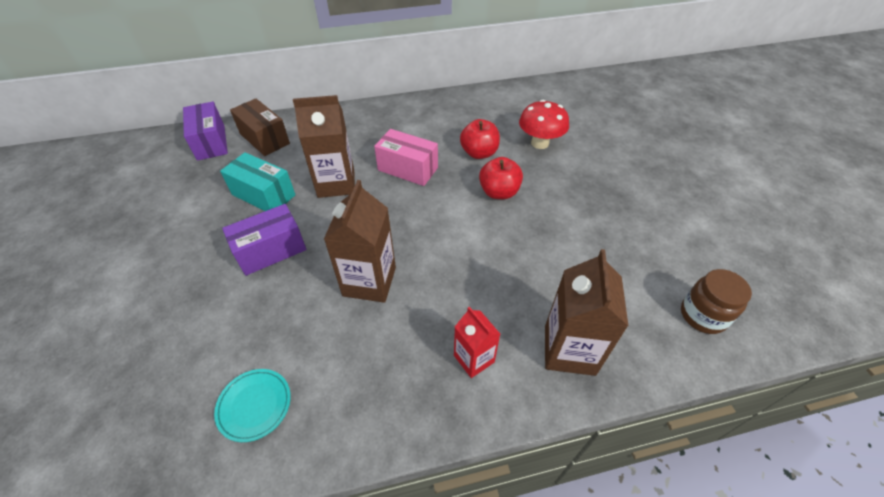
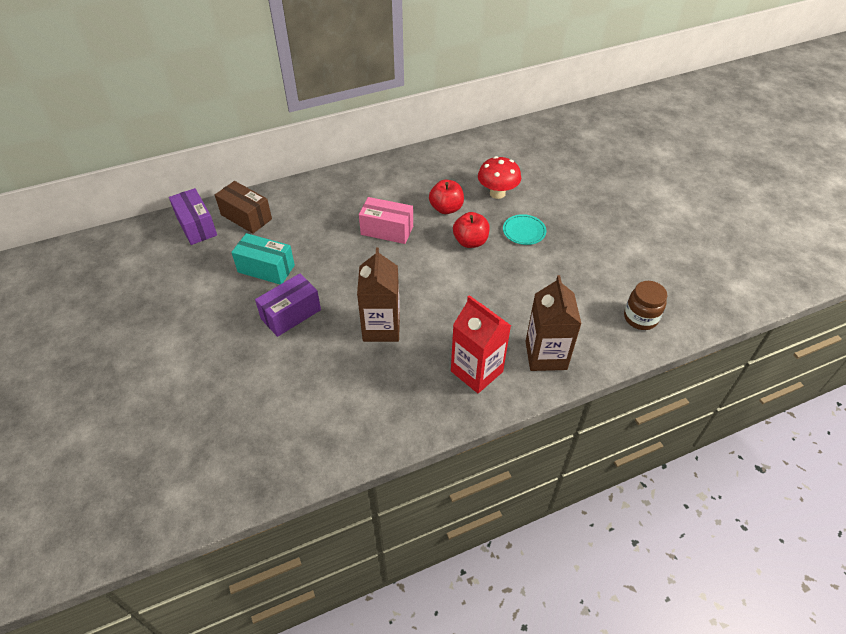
camera: 10 degrees left, 0 degrees up
(254, 405) = (321, 426): turquoise plate -> turquoise plate (524, 231)
(336, 183) = (327, 251): brown carton -> none
(474, 359) = (476, 371): red carton -> red carton, size x1.68

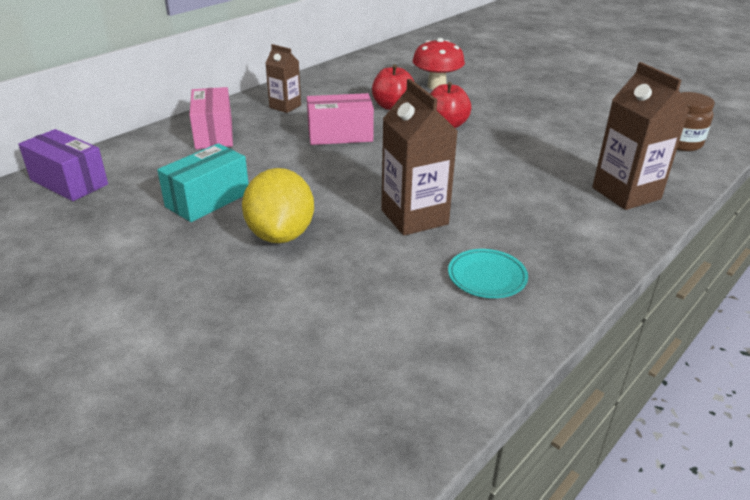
camera: 25 degrees left, 15 degrees down
(246, 217) = (140, 159): brown box -> none
(266, 269) = (207, 200): turquoise box -> turquoise box turned 45 degrees counterclockwise
(291, 314) = (281, 234): purple box -> yellow lemon
(305, 204) = (214, 134): none -> pink box
(369, 187) = (285, 106): none -> brown carton
(476, 371) = (568, 226): red carton -> none
(524, 231) = (494, 107): turquoise plate -> turquoise plate (487, 277)

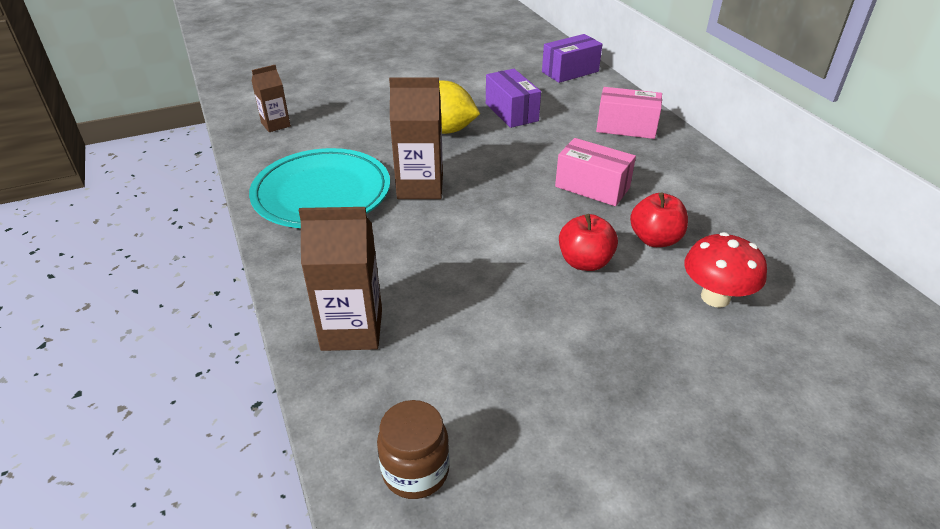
camera: 115 degrees right, 5 degrees up
(207, 200) = (511, 112): turquoise box -> purple box
(285, 106) = (678, 171): brown carton -> brown carton (275, 124)
(340, 135) = (592, 187): pink box -> pink box turned 75 degrees counterclockwise
(487, 277) = (322, 194): turquoise plate -> turquoise plate, size x2.25

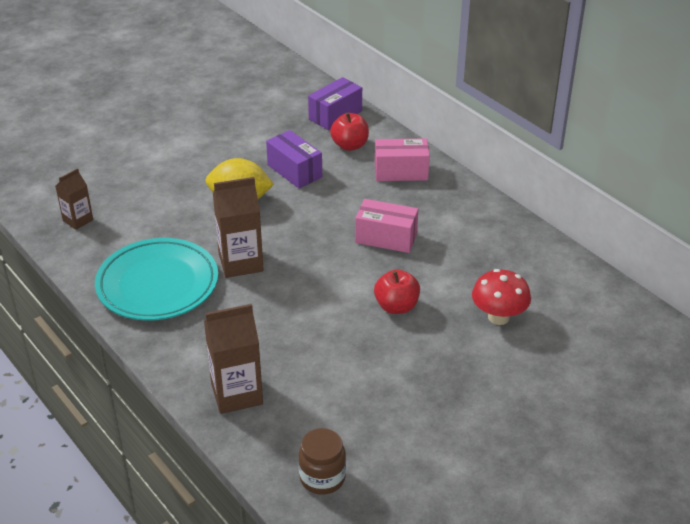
camera: 15 degrees left, 0 degrees up
(655, 239) = (446, 277): red apple -> red apple (350, 145)

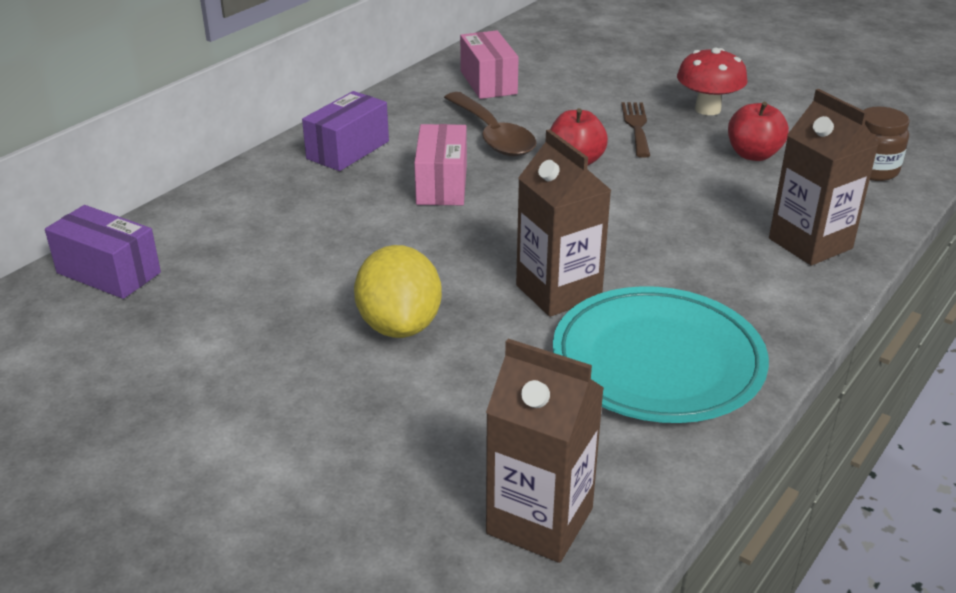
camera: 105 degrees left, 5 degrees down
(78, 220) = (539, 521): brown carton -> brown carton, size x1.68
(294, 171) = (295, 285): purple box -> purple box (348, 150)
(350, 145) = (208, 244): red apple -> red apple (753, 155)
(401, 172) = (276, 192): pink box -> pink box (488, 82)
(444, 355) = (636, 126): none -> brown fork
(451, 274) = (493, 135): none -> brown spoon
(498, 317) = (553, 104): red mushroom -> red mushroom (707, 109)

